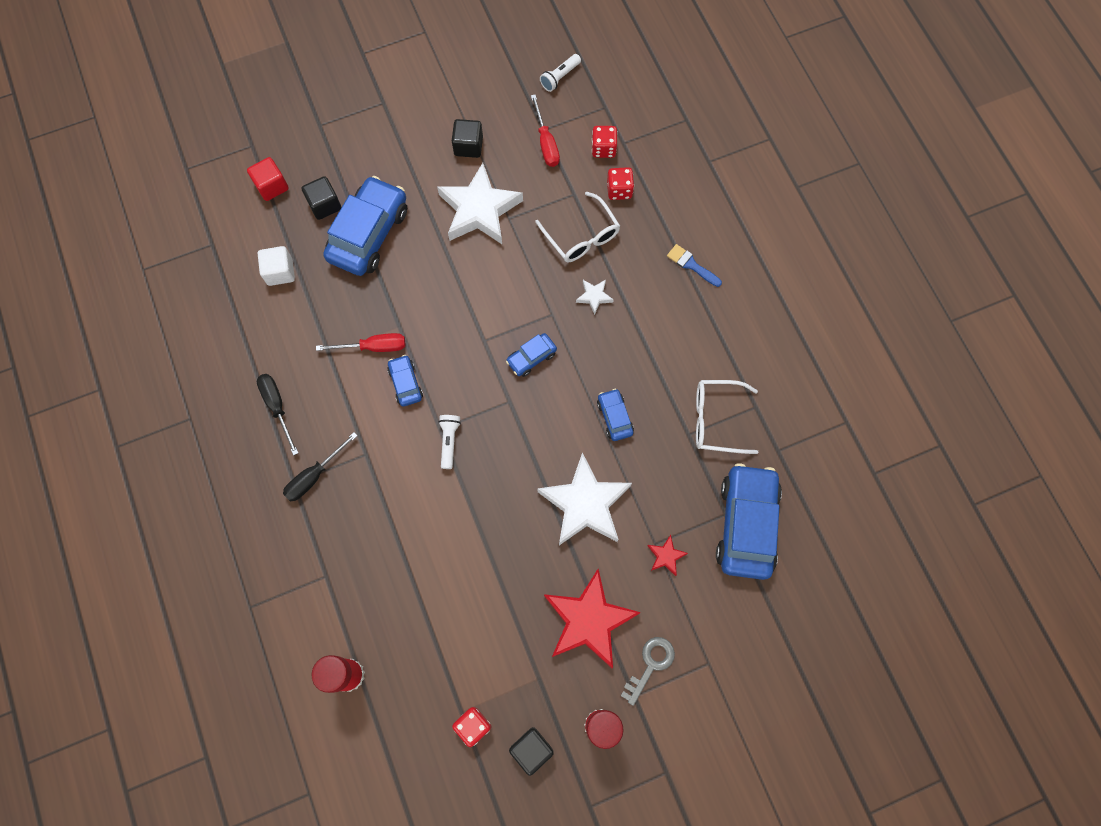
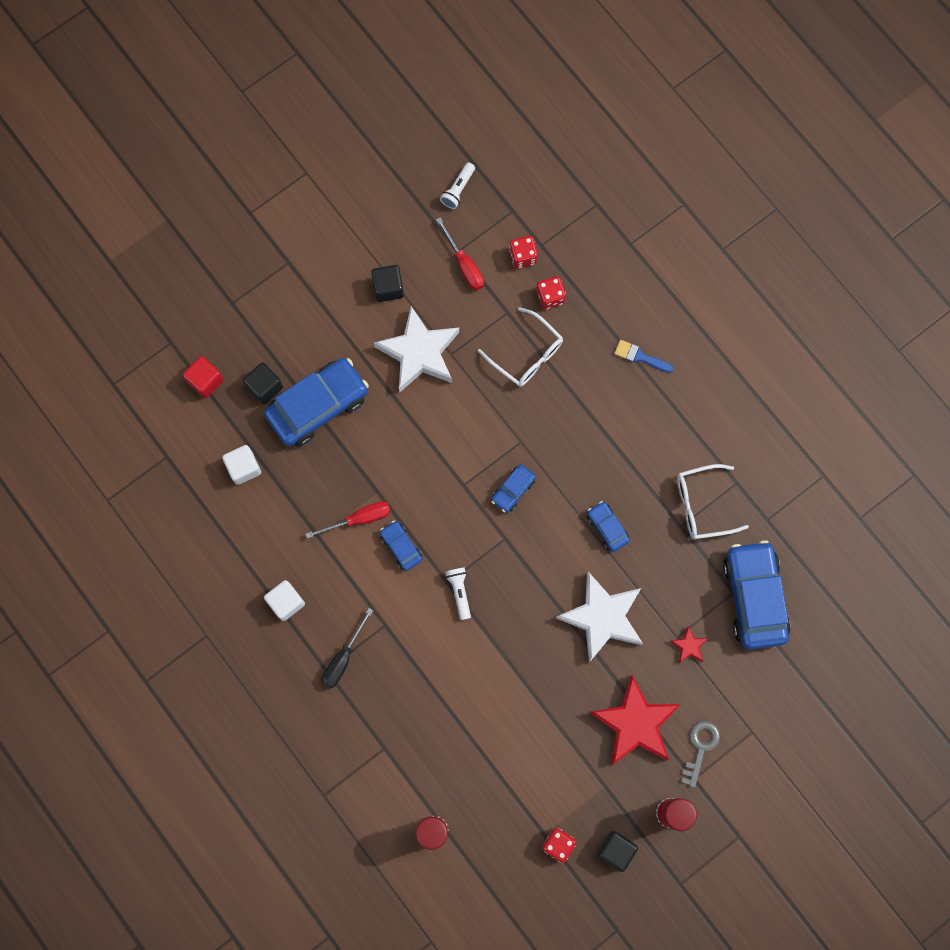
camera: 15 degrees left, 5 degrees up
(277, 407) = (286, 602): black screwdriver -> white cube
(368, 234) = (318, 406): blue car -> blue car turned 45 degrees clockwise
(594, 296) = (555, 413): white star -> none

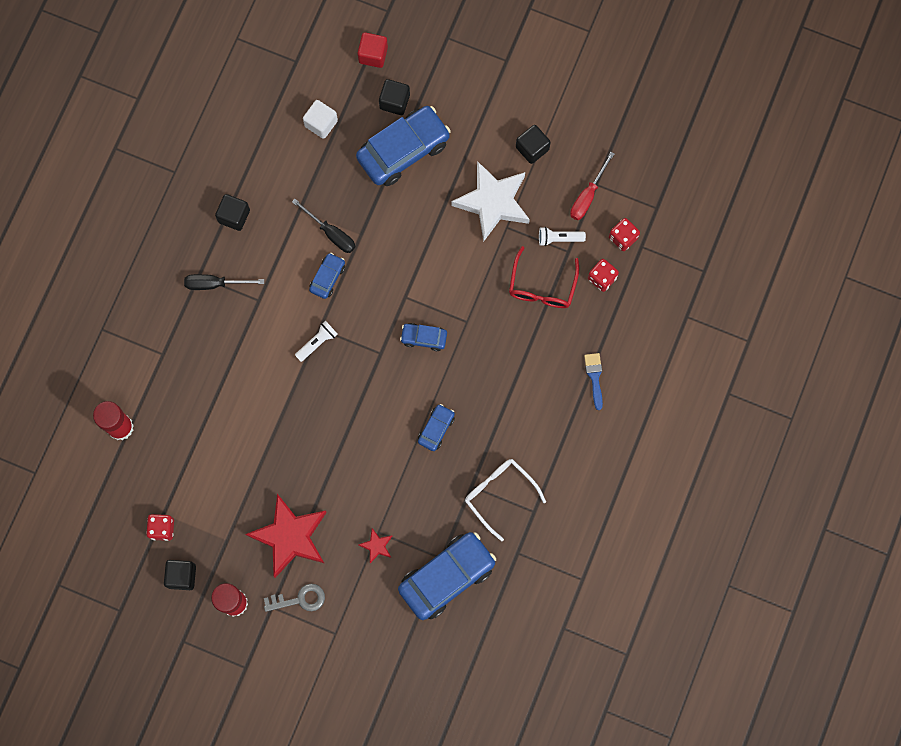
camera: 60 degrees right, 0 degrees up
(286, 602) = (234, 216): white cube -> black cube
(318, 406) = (403, 150): blue car -> blue car turned 60 degrees counterclockwise
(359, 519) = (331, 233): red screwdriver -> black screwdriver
(458, 189) = (648, 155): white flashlight -> white flashlight (559, 239)
(526, 354) = (542, 286): white glasses -> red glasses
(602, 618) = (360, 465): white star -> none

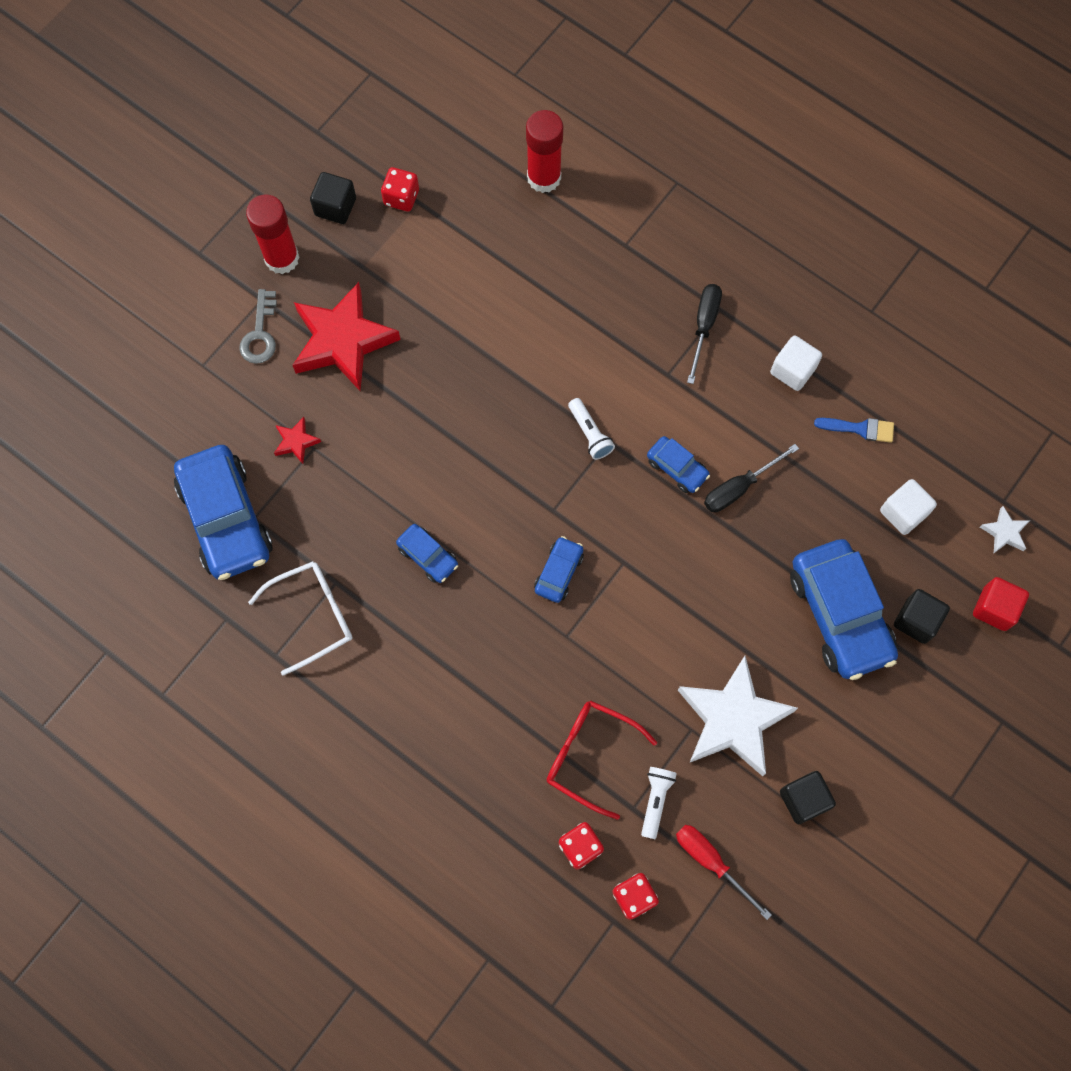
camera: 105 degrees right, 5 degrees down
(234, 216) = (792, 370): black cube -> white cube
(318, 57) = (1004, 532): none -> white star
(594, 377) = (437, 793): blue brush -> blue brush (859, 429)

